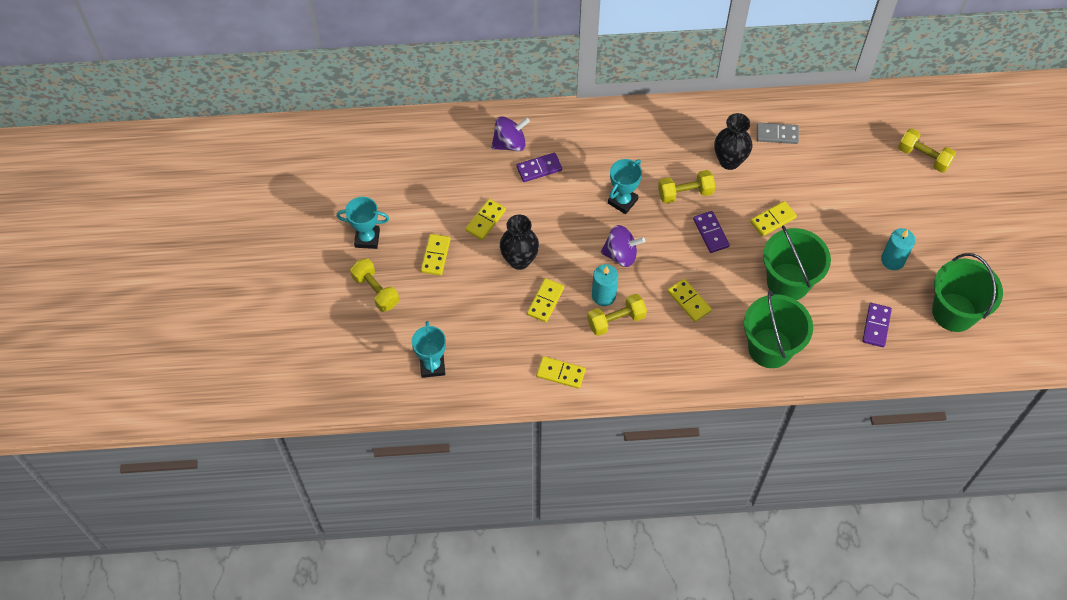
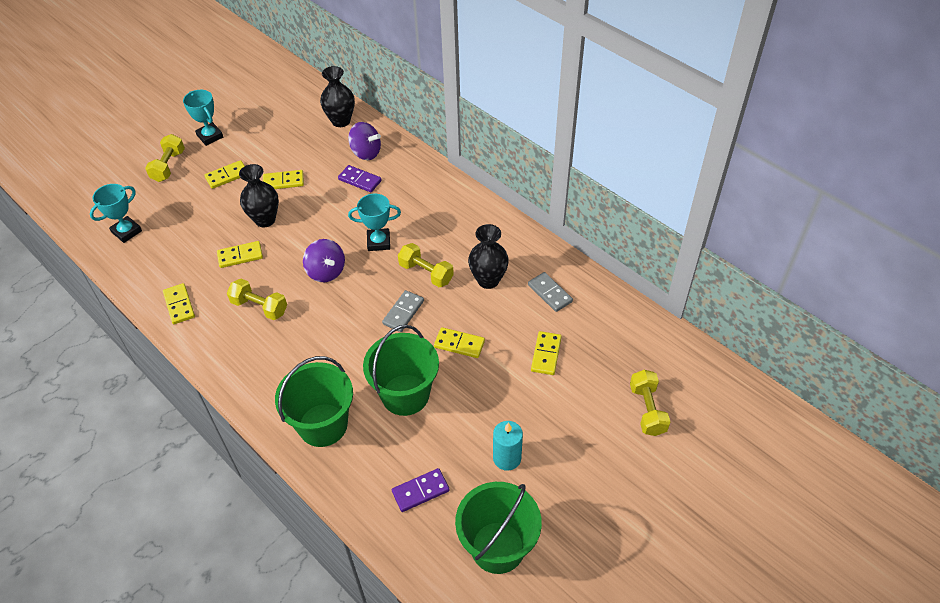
camera: 50 degrees right, 10 degrees down
(450, 135) = (341, 121): none -> black vase
(603, 296) = (277, 285): turquoise candle -> none
(689, 301) = (321, 340): yellow domino -> yellow domino (546, 354)
(711, 233) = (403, 312): purple domino -> grey domino

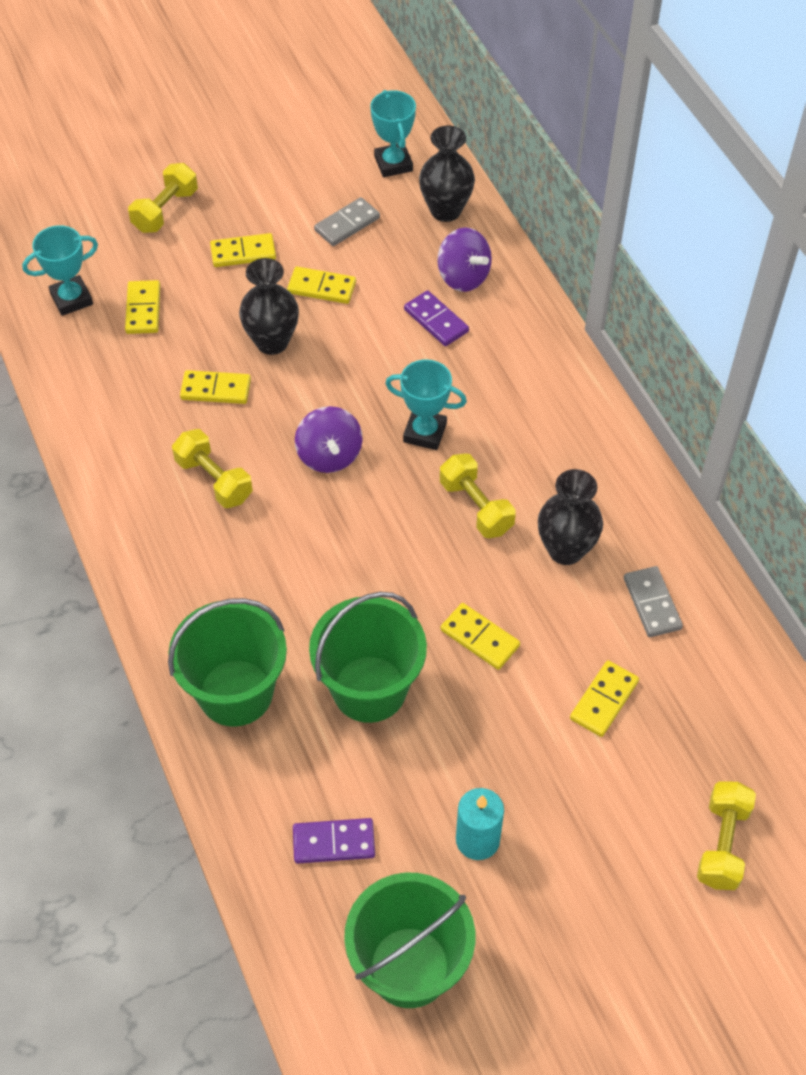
camera: 20 degrees right, 5 degrees up
(179, 305) = (104, 439): yellow domino -> yellow domino (143, 309)
(210, 136) = (242, 179): turquoise trophy -> turquoise trophy (393, 164)
(403, 312) = (417, 559): grey domino -> grey domino (347, 224)

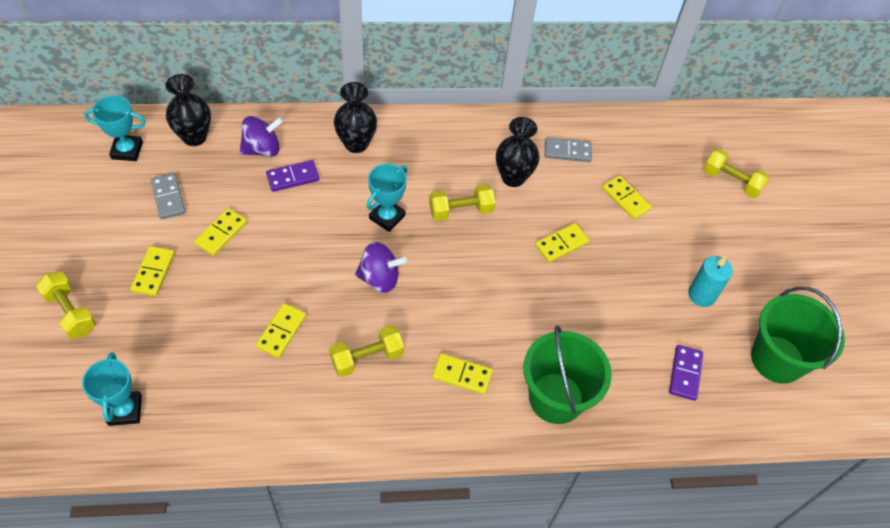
camera: 75 degrees left, 0 degrees up
(143, 309) = (170, 359): yellow domino -> yellow domino (462, 375)
(272, 342) = (256, 281): black vase -> black vase (356, 144)
(369, 689) = (579, 317): green bucket -> none

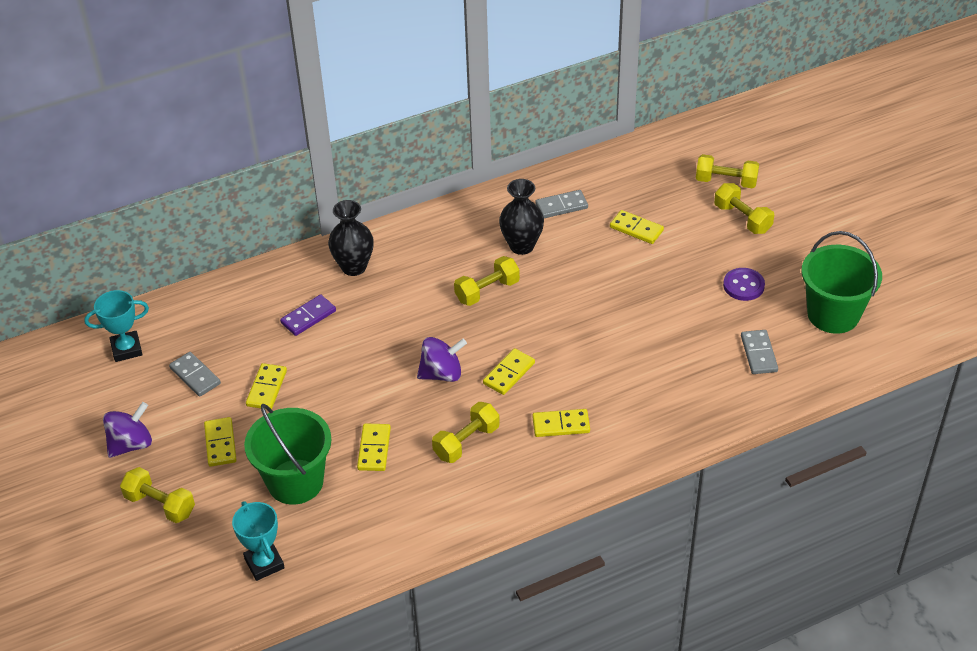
camera: 15 degrees left, 10 degrees down
(194, 137) = (188, 314): black vase -> none
(262, 149) = (263, 302): purple spinning top -> purple spinning top (131, 444)
(387, 217) = (420, 320): turquoise trophy -> none
(556, 398) = (654, 413): green bucket -> green bucket (295, 482)
(561, 244) = (596, 287): yellow domino -> yellow domino (509, 373)
(685, 373) = (759, 354): purple domino -> grey domino
(701, 295) = (743, 286): turquoise candle -> purple button
(730, 225) = (742, 218): none -> yellow dumbbell

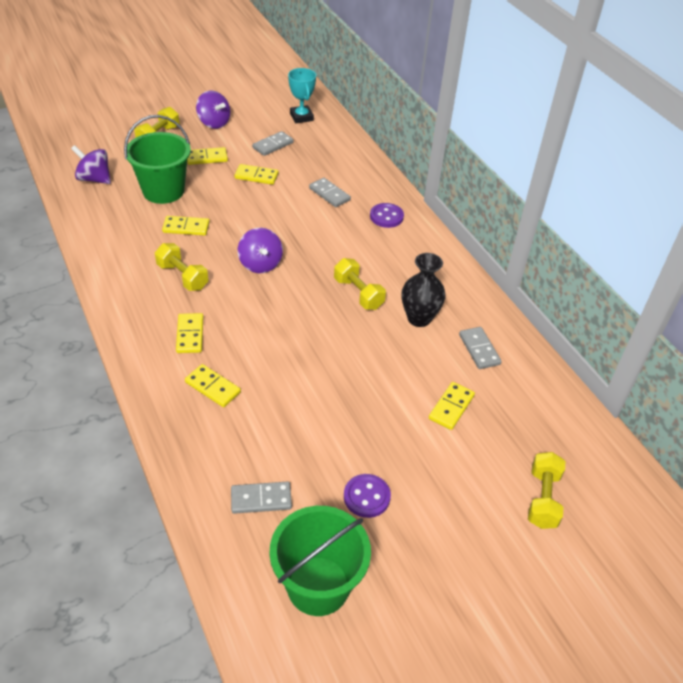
camera: 85 degrees right, 0 degrees up
(264, 563) = (94, 179): turquoise trophy -> purple spinning top
(308, 317) = (329, 194): purple domino -> grey domino
(354, 267) = (386, 216): black vase -> purple button
(509, 373) = (256, 304): yellow domino -> yellow domino (213, 387)
(742, 218) = (479, 508): yellow dumbbell -> none

